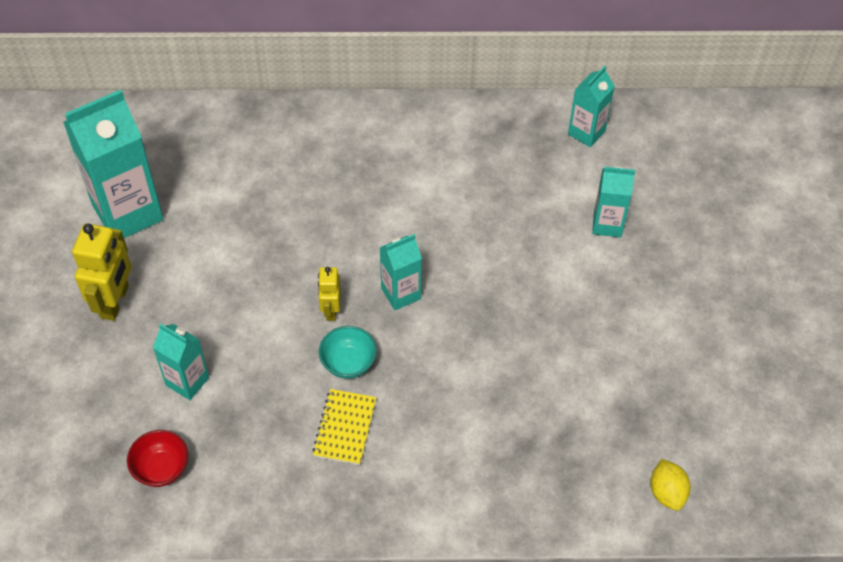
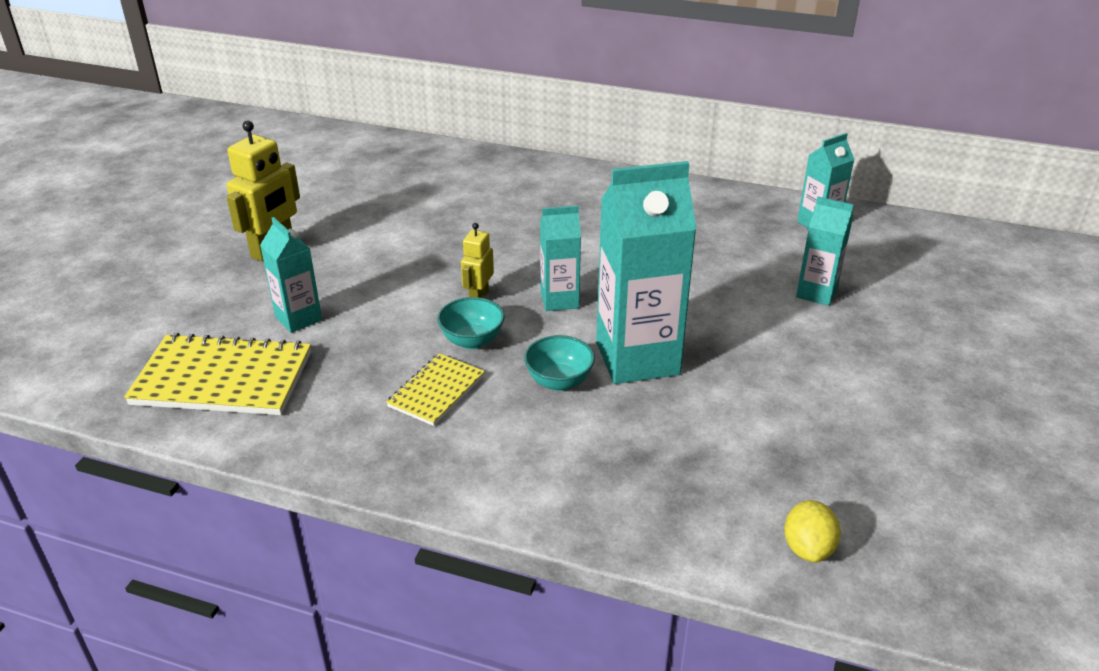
camera: 20 degrees right, 20 degrees down
(128, 213) = (329, 196): turquoise carton -> turquoise carton (637, 358)
(161, 469) = (223, 379): red bowl -> yellow notebook
(437, 388) = (559, 381): none -> turquoise bowl

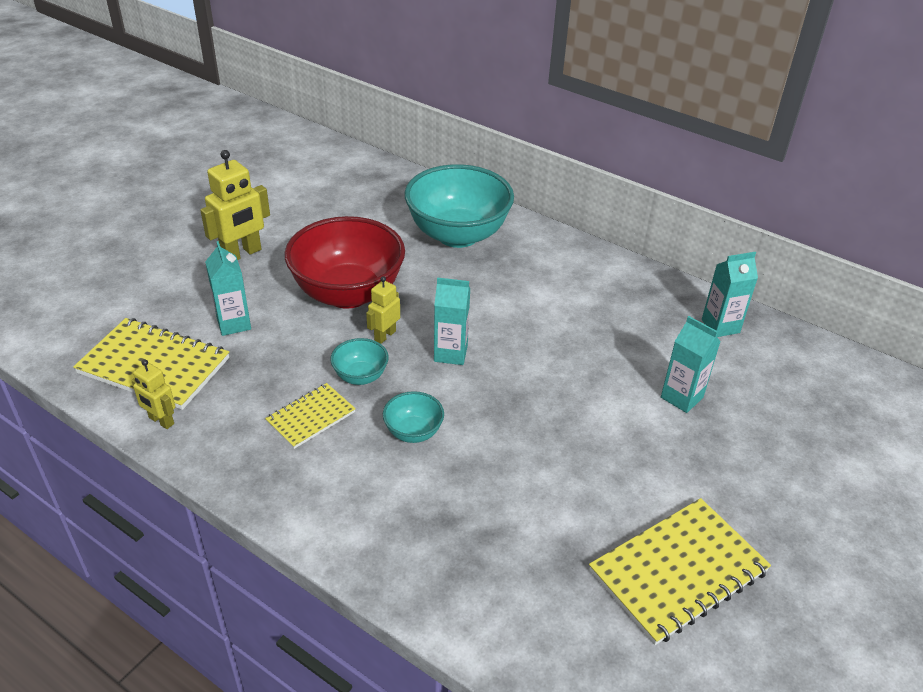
camera: 15 degrees right, 5 degrees up
(260, 432) = (161, 421): none -> yellow robot
(416, 265) = (348, 293): none -> red bowl
(508, 190) = (458, 235): none -> turquoise bowl
(637, 358) = (489, 426): turquoise carton -> none
(807, 548) = (546, 644): yellow lemon -> none
(900, 448) = (678, 571): none -> yellow notebook

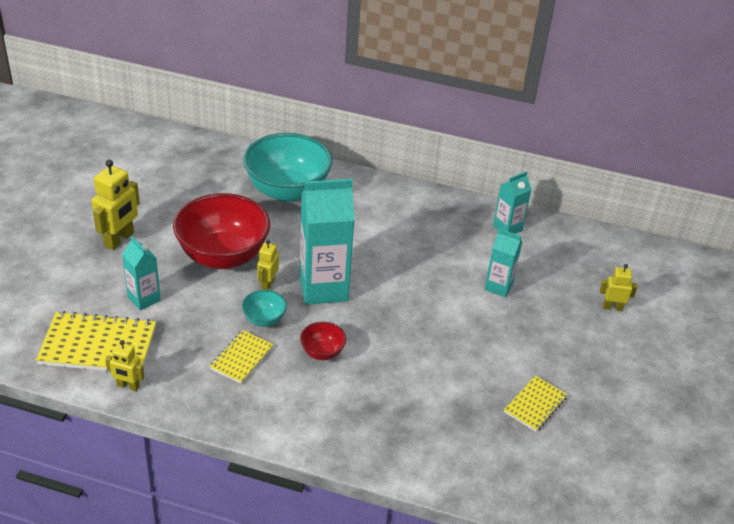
camera: 20 degrees left, 0 degrees up
(413, 432) = (322, 352): turquoise bowl -> red bowl
(450, 353) = (323, 288): turquoise carton -> turquoise carton, size x1.86
(678, 571) = (535, 405): yellow notebook -> yellow notebook, size x0.57
(838, 458) = (612, 307): none -> yellow robot

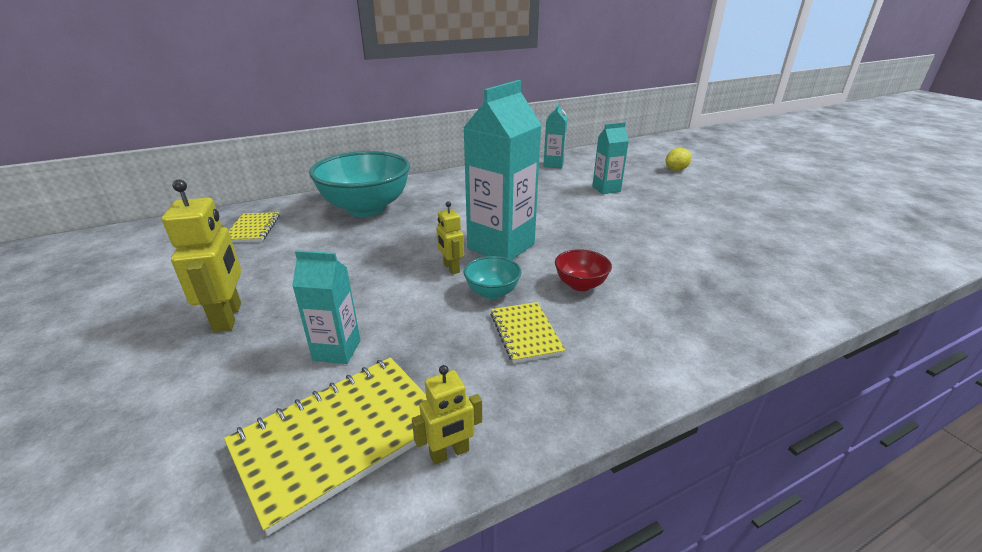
camera: 40 degrees left, 10 degrees down
(223, 256) = (375, 271): red bowl -> none
(535, 405) = (753, 229): yellow notebook -> yellow notebook (253, 229)
(612, 307) = (676, 170): yellow robot -> yellow lemon

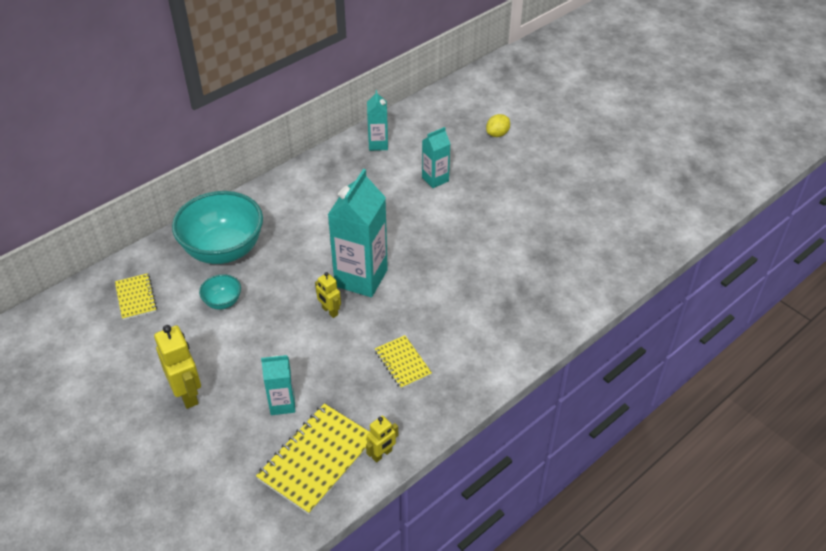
camera: 15 degrees left, 15 degrees up
(492, 292) = (369, 330): turquoise bowl -> turquoise bowl (223, 302)
(580, 285) = (431, 309): red bowl -> none

